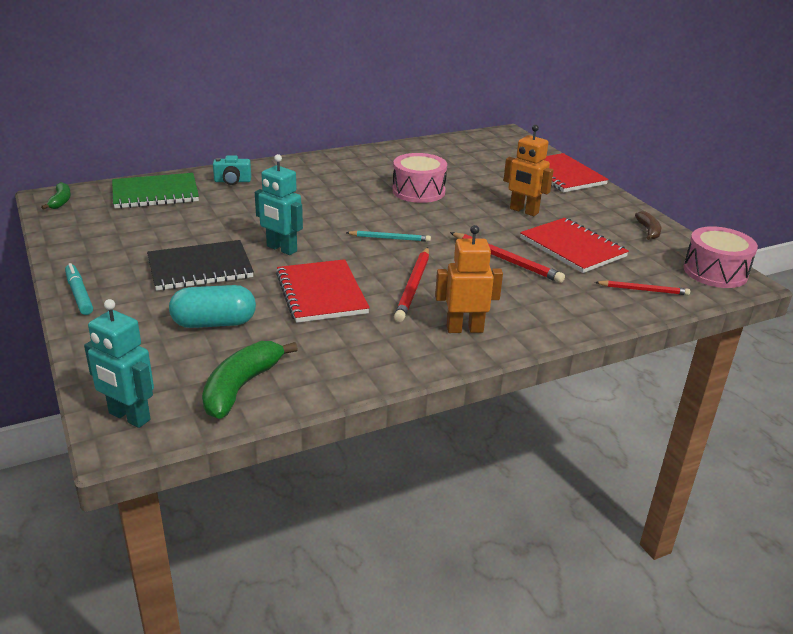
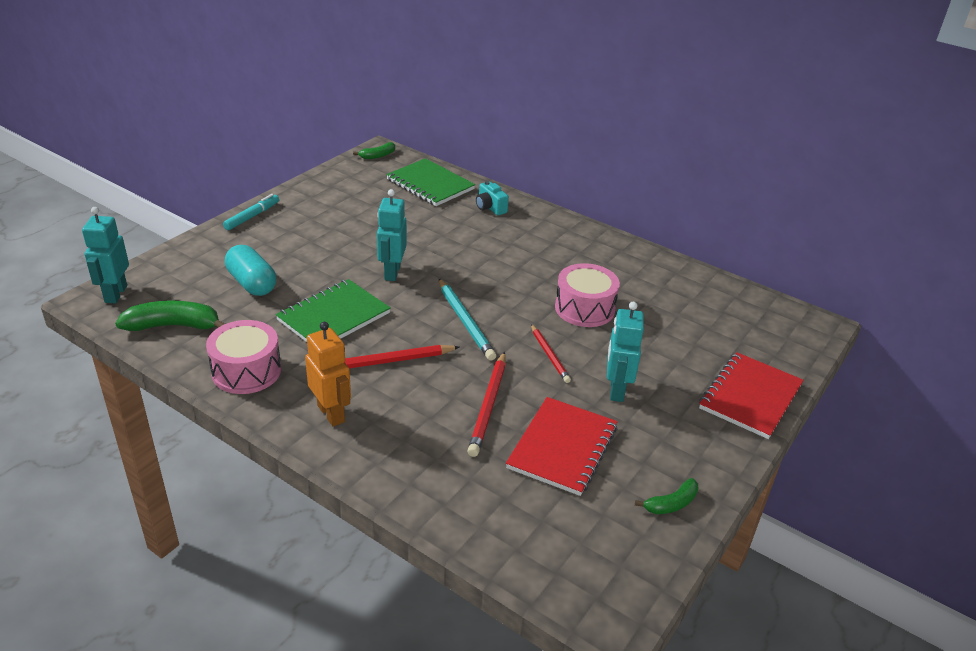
camera: 60 degrees right, 5 degrees up
(200, 268) = (328, 248): black notebook -> none
(321, 293) = (333, 316): red notebook -> green notebook
(389, 238) = (465, 321): turquoise pencil -> turquoise pencil, size x1.54
(524, 211) = (616, 390): orange robot -> turquoise robot
(643, 290) = (509, 526): red pencil -> red pencil (549, 355)
(648, 231) = (671, 504): brown banana -> green banana
(715, 272) = (615, 587): pink drum -> pink drum (246, 371)

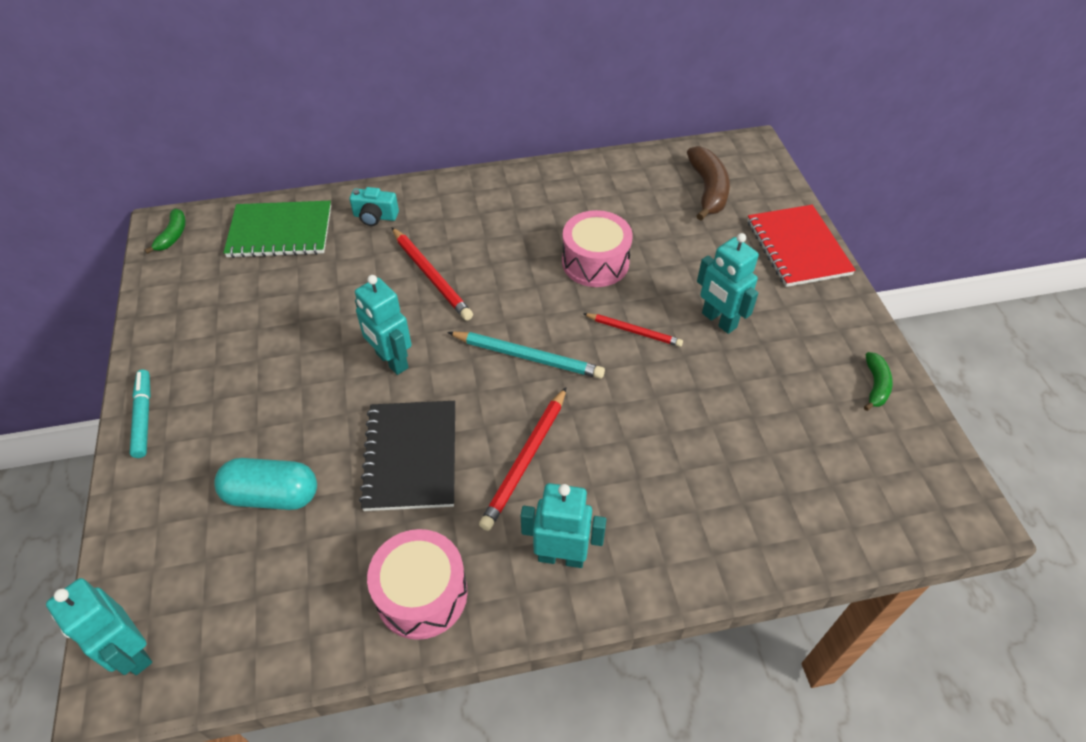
camera: 45 degrees left, 15 degrees up
(174, 326) = (266, 622): green banana -> none
(331, 413) = (561, 556): orange robot -> turquoise robot
(333, 316) = (411, 456): green notebook -> black notebook
(488, 405) = (660, 422): red pencil -> red pencil (431, 276)
(562, 447) = (758, 408): red notebook -> none
(735, 325) = (708, 190): none -> brown banana

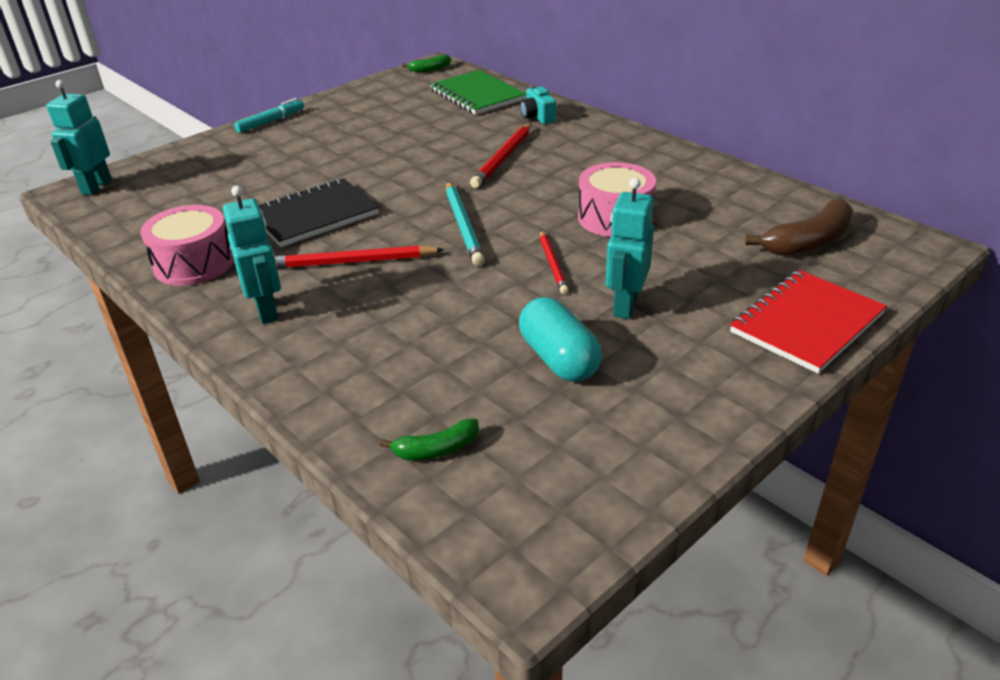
camera: 60 degrees right, 15 degrees down
(272, 495) = (240, 181): turquoise capsule -> turquoise capsule (558, 359)
(391, 361) = (398, 175): turquoise robot -> none
(875, 385) = (656, 441): green banana -> green banana (436, 449)

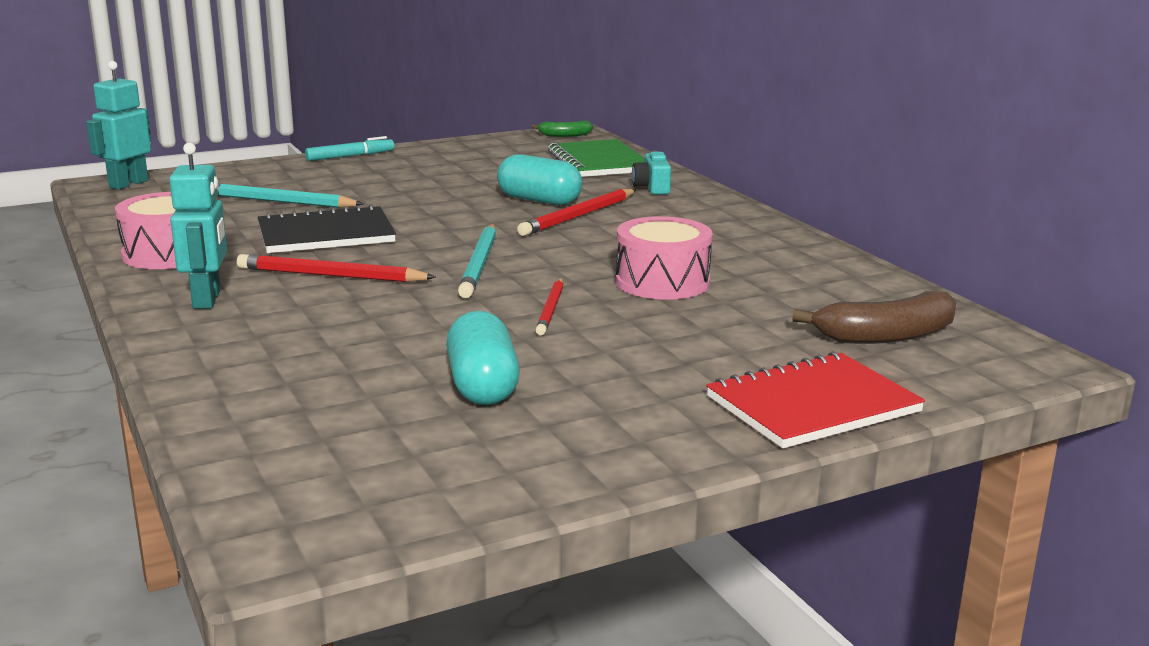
camera: 15 degrees right, 15 degrees down
(247, 184) = (279, 201): none -> turquoise pencil
(436, 449) = (279, 433): green banana -> none
(460, 146) = (539, 200): none -> turquoise capsule
(625, 305) = (602, 355): turquoise robot -> none

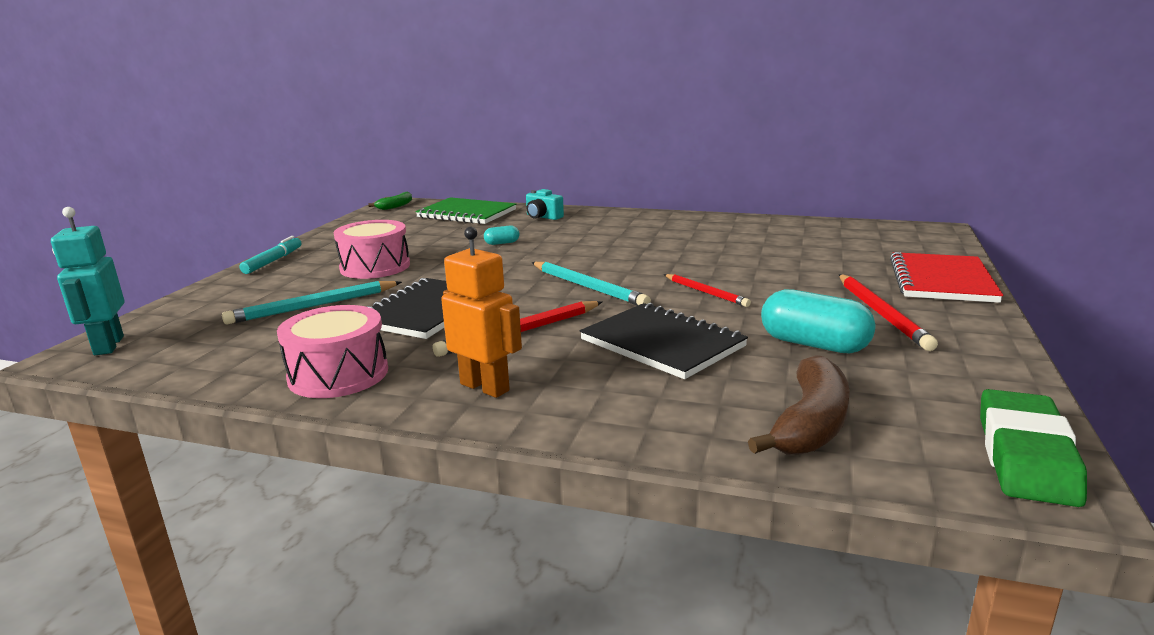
camera: 45 degrees left, 0 degrees up
(207, 300) = (485, 387): turquoise robot -> orange robot
(338, 526) = (1025, 456): none -> green eraser
(387, 328) = (662, 343): none -> black notebook
(539, 200) = (502, 243): turquoise capsule -> turquoise capsule, size x0.48
(578, 216) = (553, 243): red pencil -> red pencil (881, 314)
(662, 282) = (706, 257): pink drum -> pink drum (375, 267)
(886, 336) = (863, 242): brown banana -> brown banana (810, 424)

